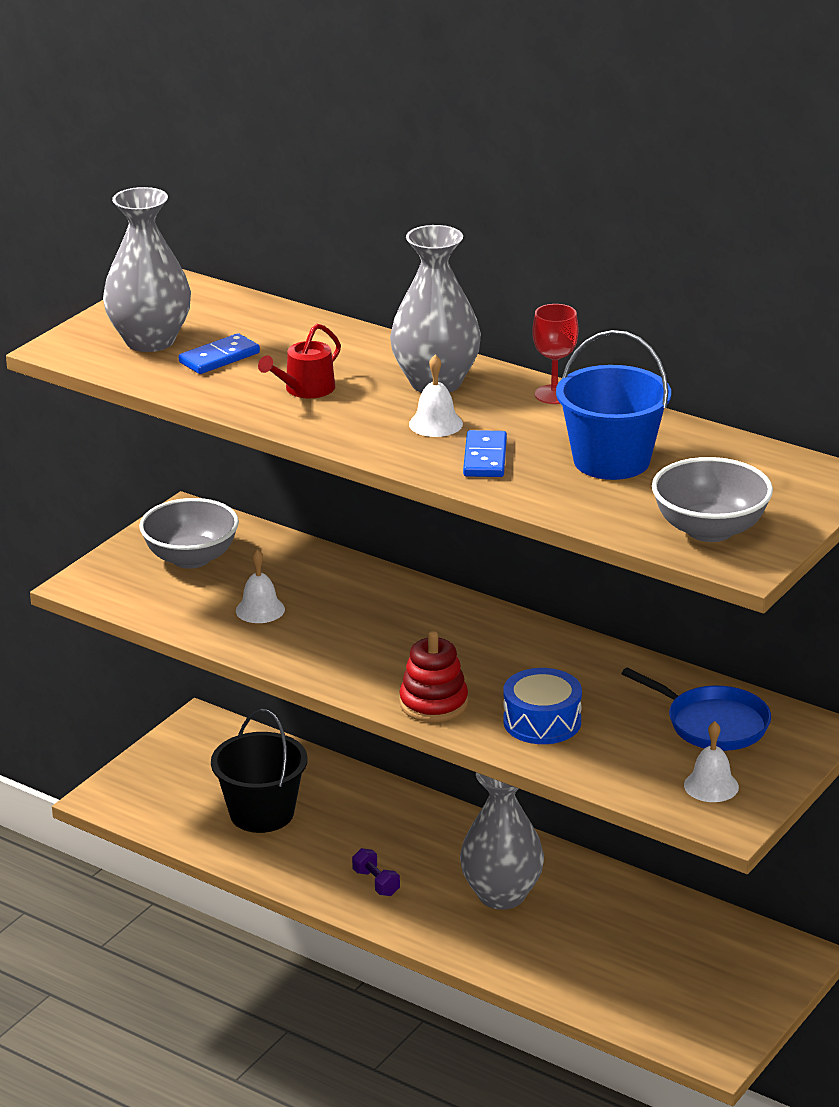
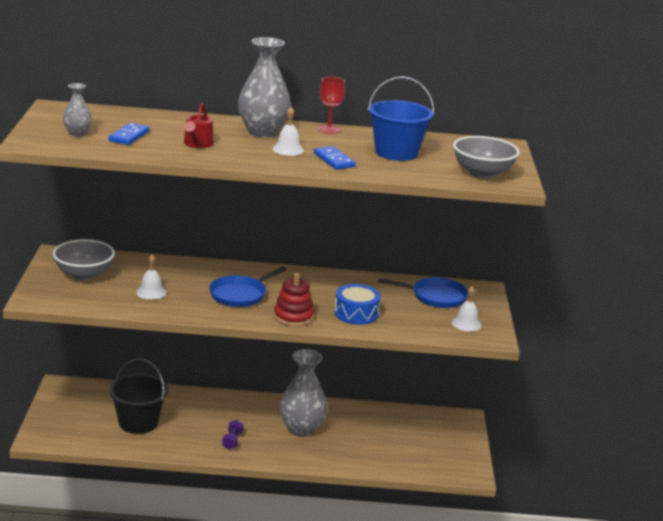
camera: 35 degrees left, 5 degrees down
(150, 341) = (77, 133): grey vase -> grey vase, size x0.52
(376, 883) = (232, 441): purple dumbbell -> purple dumbbell turned 75 degrees clockwise
(390, 645) = (240, 295): none -> blue pan

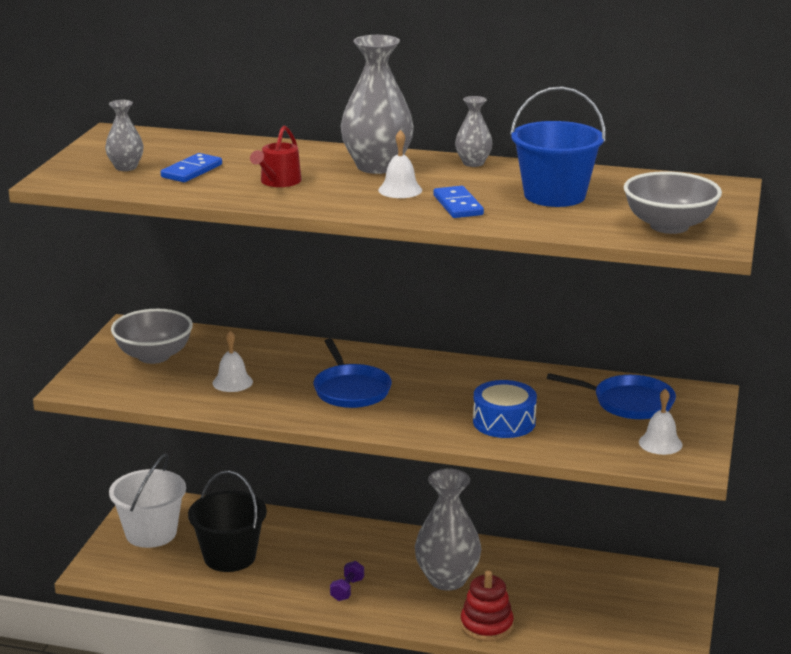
camera: 15 degrees right, 0 degrees up
(72, 409) = (151, 533): none -> white bucket
(240, 295) = (351, 390): blue pan -> blue pan turned 75 degrees counterclockwise
(293, 317) = (413, 423): red stacking toy -> red stacking toy (486, 625)
(329, 129) = (473, 163): red goblet -> grey vase

